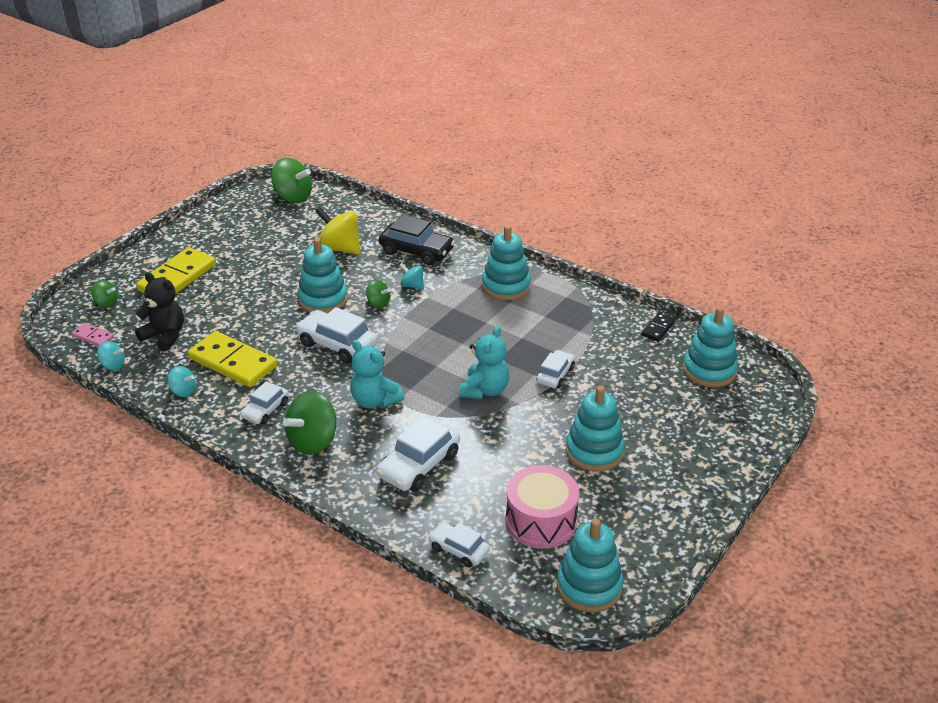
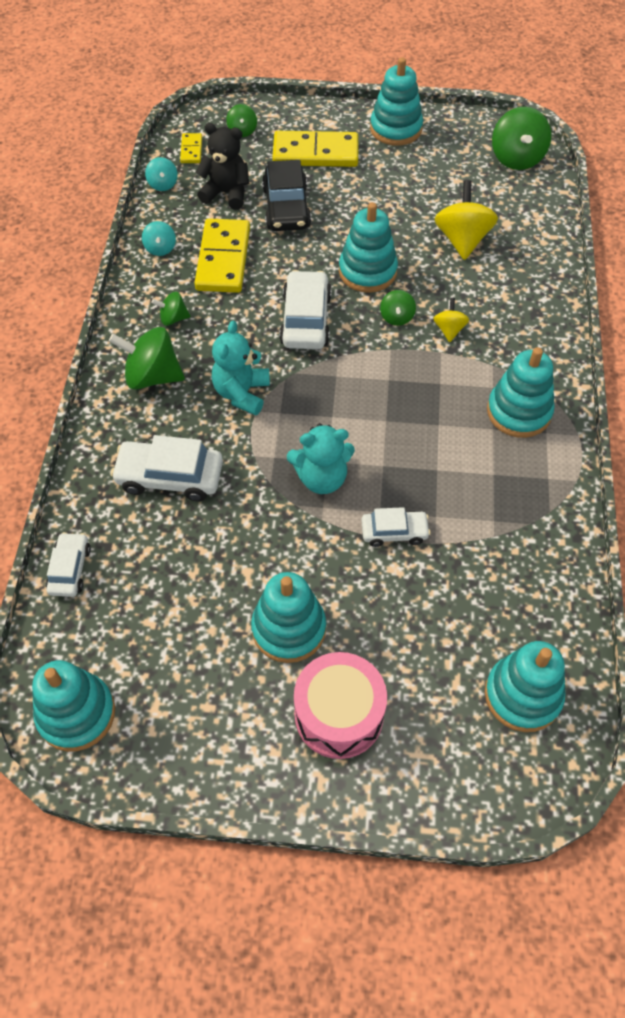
camera: 60 degrees right, 20 degrees up
(93, 337) = (191, 150): pink domino -> yellow domino
(165, 336) = (226, 193): black teddy bear -> black teddy bear turned 75 degrees counterclockwise
(200, 233) = (396, 129): none -> turquoise stacking toy
(265, 410) = (173, 318): white car -> green spinning top
(412, 286) = (449, 330): turquoise spinning top -> yellow spinning top
(416, 251) = (513, 303): black car -> black car (286, 208)
(541, 521) = (148, 625): pink drum -> pink drum (339, 714)
(658, 329) = (563, 603): black domino -> none

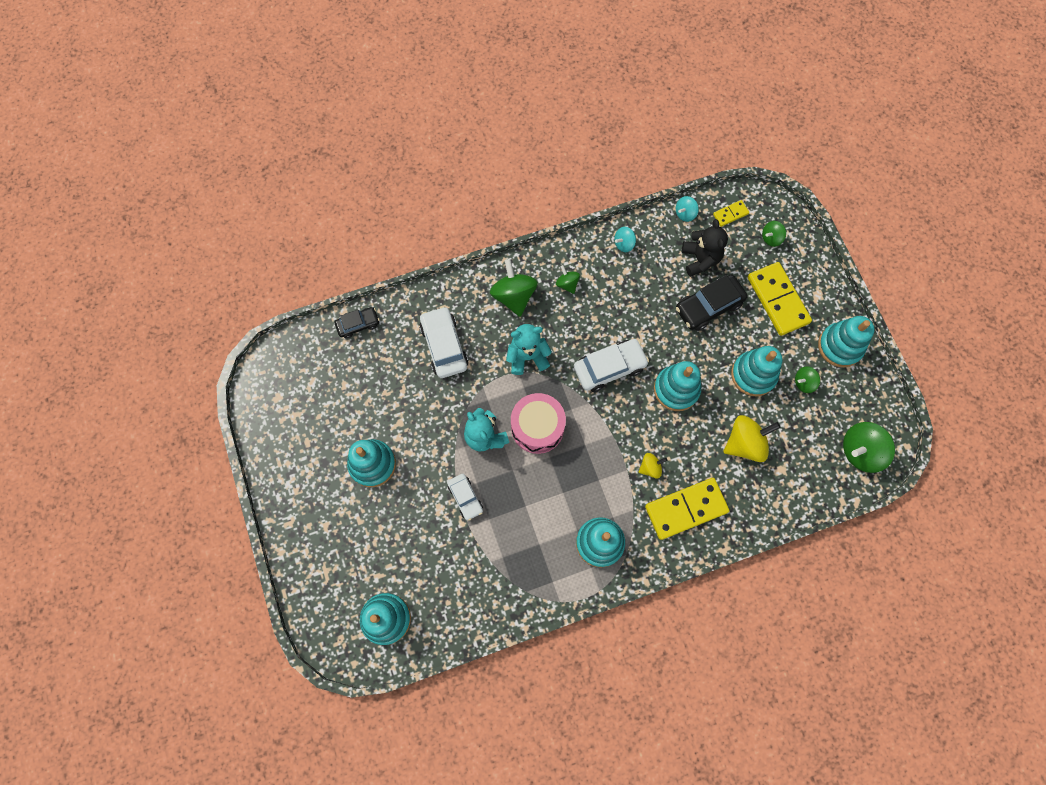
camera: 65 degrees right, 15 degrees up
(70, 569) = (358, 324): white car -> black car
(76, 714) = (276, 376): turquoise stacking toy -> turquoise stacking toy (753, 375)
(223, 259) = (636, 288): yellow domino -> yellow domino (686, 509)
(339, 714) = (331, 516): pink drum -> pink drum (537, 427)
(396, 317) = (643, 427): green spinning top -> green spinning top (804, 382)

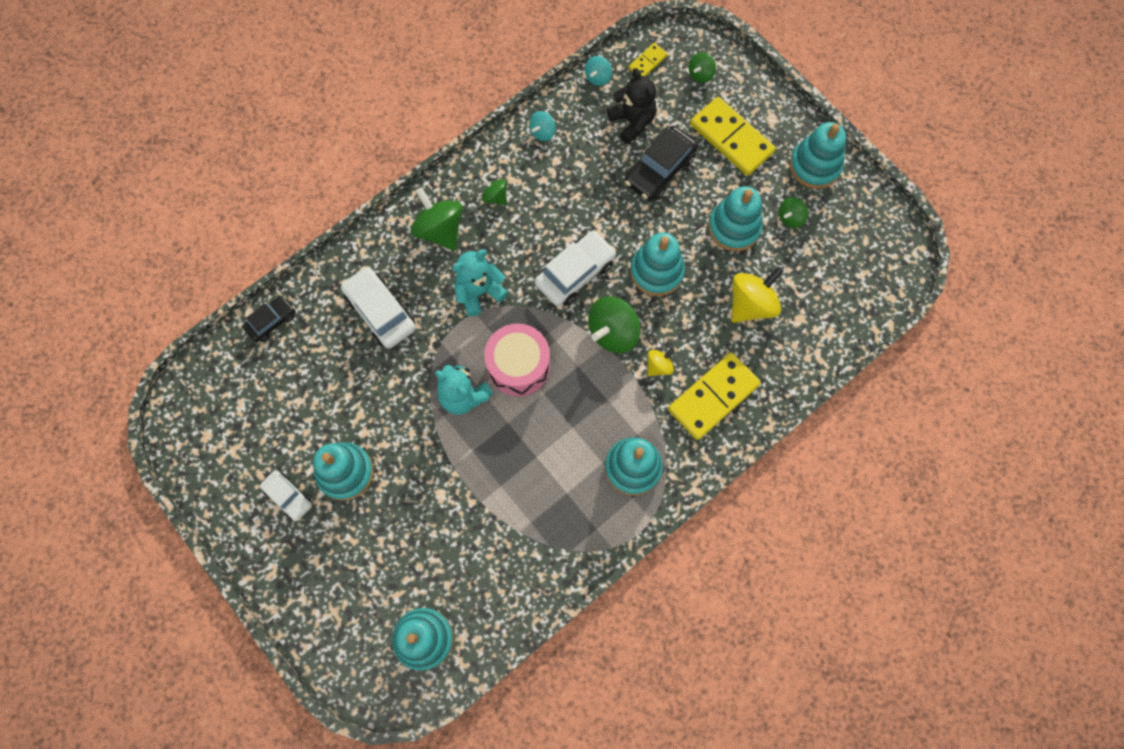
camera: 20 degrees left, 0 degrees up
(465, 498) = (465, 472): white car -> white car (288, 497)
(860, 451) = (875, 270): green spinning top -> green spinning top (613, 332)

